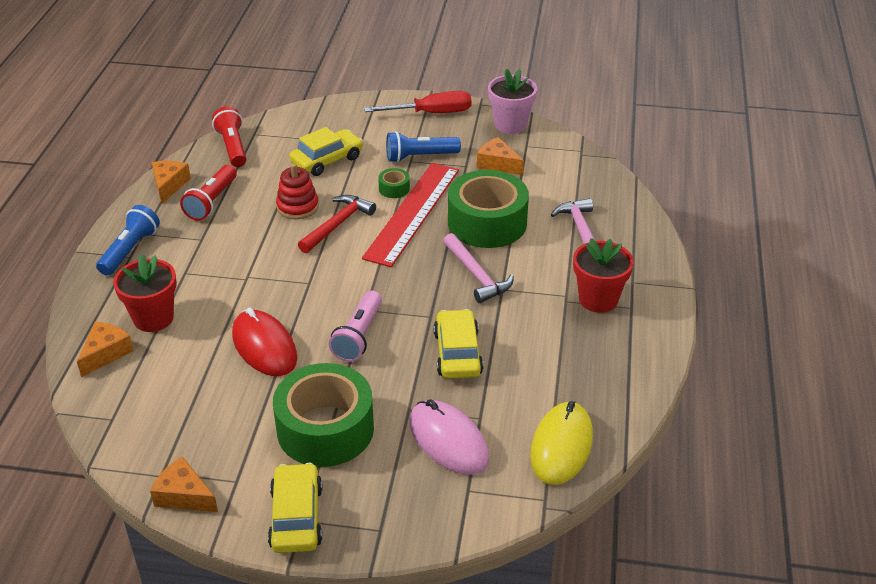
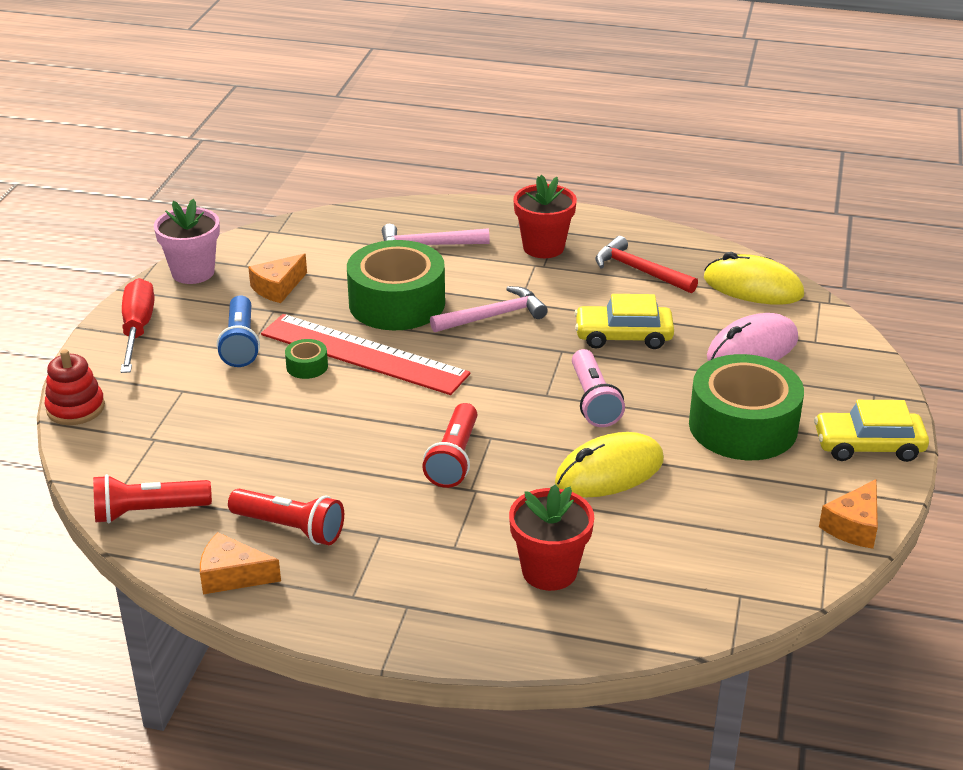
camera: 85 degrees left, 5 degrees down
(106, 353) = (618, 612): orange cheese -> none
(130, 250) = (392, 606): blue flashlight -> none
(264, 347) = (609, 472): red mouse -> yellow mouse
(283, 266) = (454, 458): none -> red flashlight
(297, 207) = (325, 447): red stacking toy -> red stacking toy (75, 408)
(327, 160) = (219, 420): yellow car -> none
(337, 224) = (374, 413): red hammer -> red hammer (639, 271)
(358, 336) = (593, 401): pink flashlight -> pink flashlight turned 60 degrees clockwise

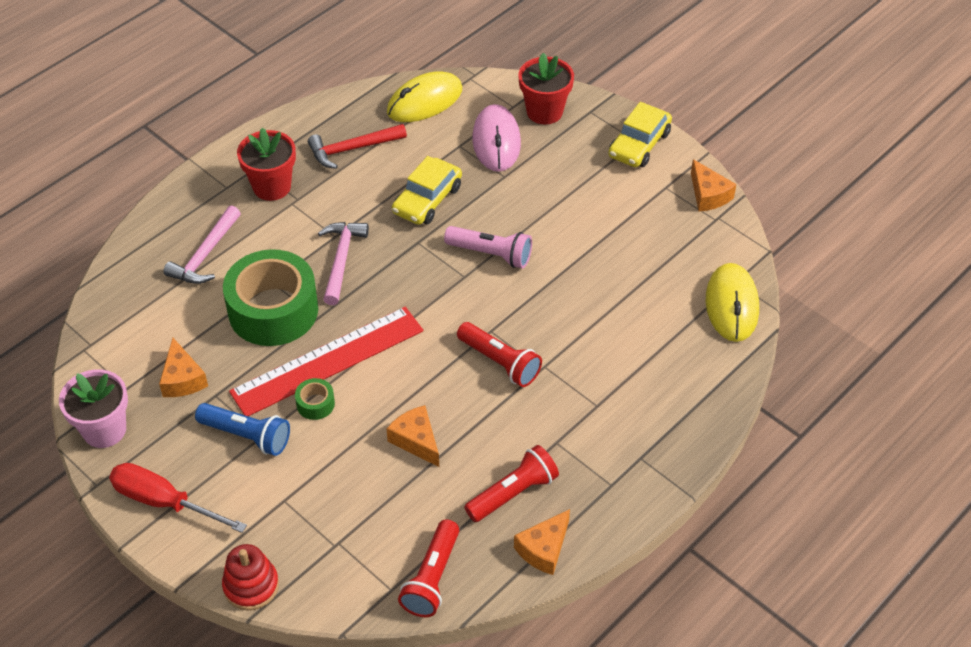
camera: 60 degrees left, 15 degrees up
(309, 441) = (416, 440): none -> orange cheese
(549, 571) = (654, 365): red flower pot -> red flower pot (544, 111)
(609, 472) = (575, 284): yellow mouse -> yellow mouse (731, 305)
(743, 426) = (576, 192): green tape -> none

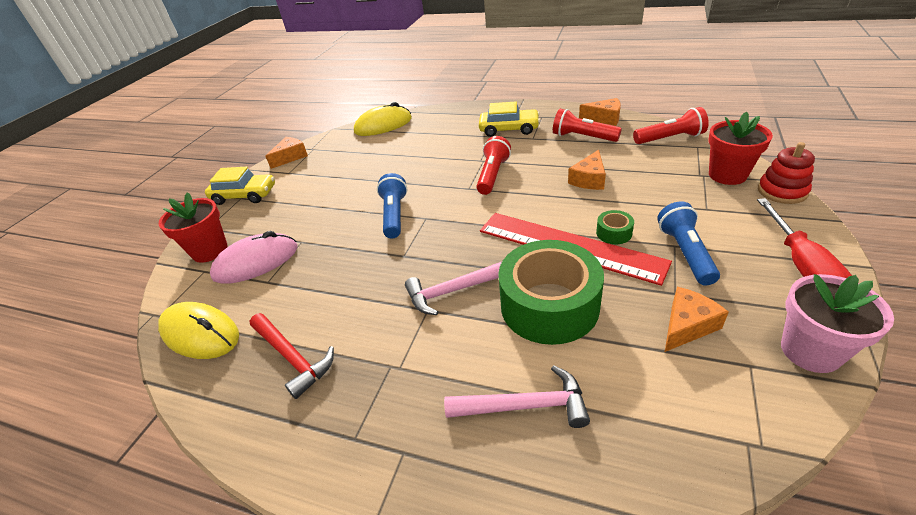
camera: 110 degrees left, 10 degrees down
(272, 187) = (381, 401): red flower pot -> red flower pot (727, 175)
(427, 200) = (348, 271): yellow car -> yellow car (509, 129)
(491, 254) = (394, 215): pink flashlight -> blue flashlight

